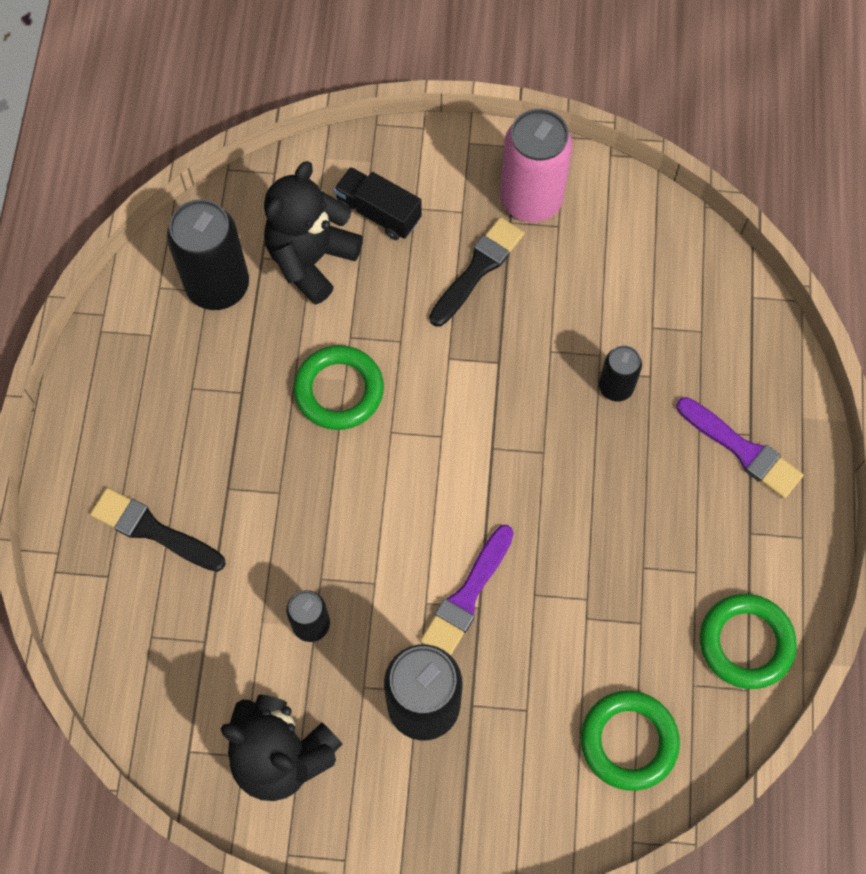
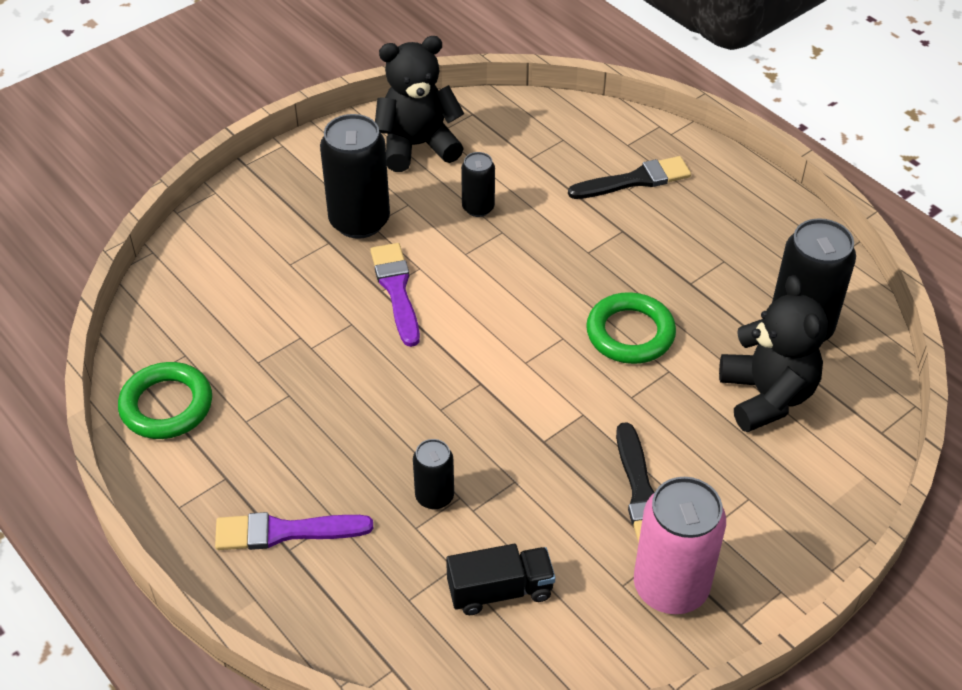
camera: 135 degrees right, 20 degrees down
(378, 213) = (769, 470): black truck -> black truck (500, 591)
(628, 741) = (203, 295): green ring -> none

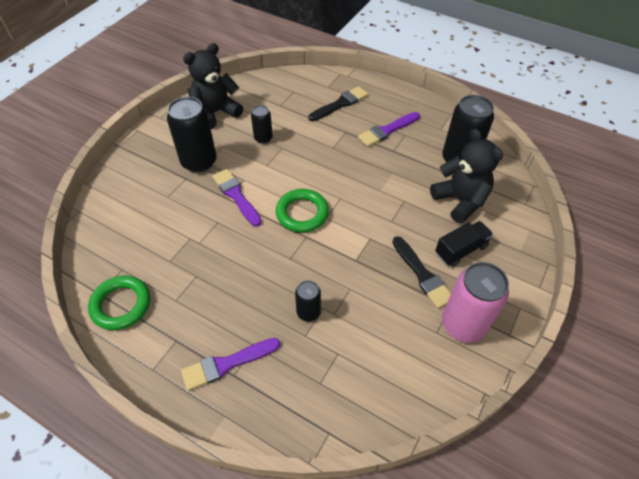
camera: 20 degrees left, 5 degrees up
(500, 591) = (371, 359): black truck -> black truck (461, 250)
(630, 333) = (375, 186): green ring -> green ring (302, 213)
(696, 246) = (387, 130): none -> purple brush

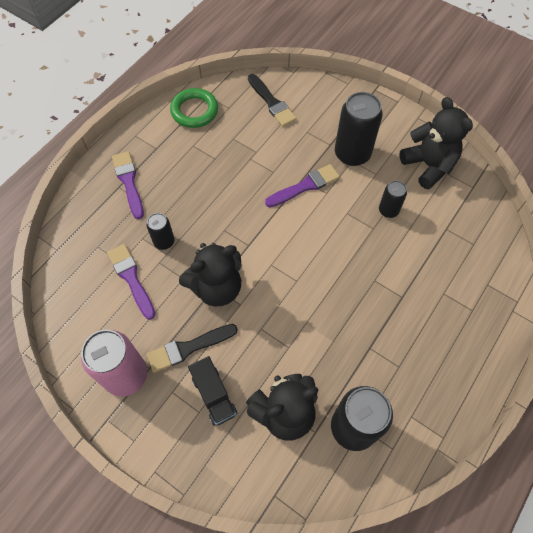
camera: 95 degrees right, 10 degrees up
(302, 213) = (278, 243): green ring -> none
(340, 104) = (453, 295): black brush -> black brush (271, 102)
(356, 258) = (216, 287): none -> black teddy bear
(387, 130) = (406, 346): purple brush -> purple brush (131, 278)

